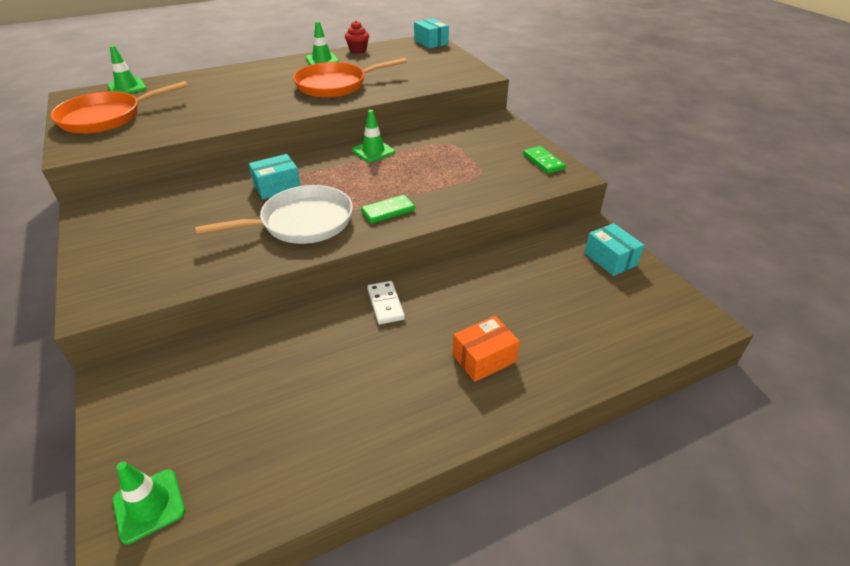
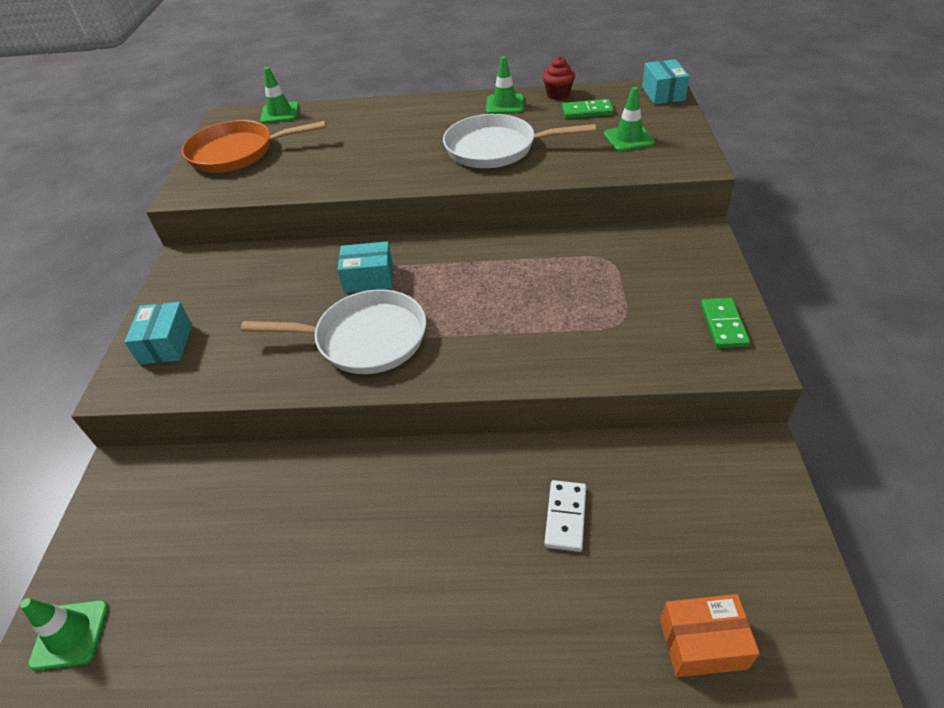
camera: 30 degrees right, 5 degrees up
(335, 85) = (496, 148): orange pan -> white pan
(373, 151) = (505, 251): green traffic cone -> green traffic cone (628, 138)
(385, 304) = (417, 474): white domino -> white domino (565, 517)
(388, 211) = (469, 351): green domino -> green domino (587, 111)
(484, 358) = (485, 602): orange box -> orange box (702, 643)
(610, 259) = (753, 509): turquoise box -> turquoise box (166, 344)

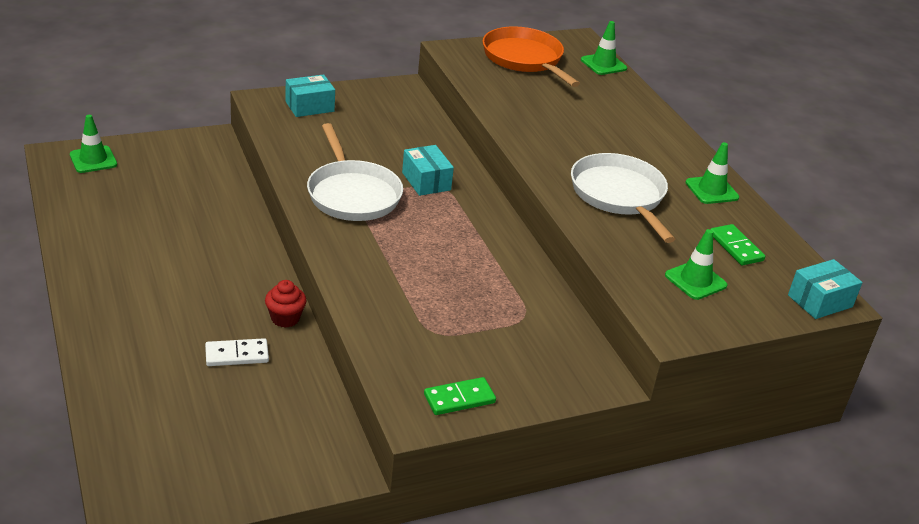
camera: 60 degrees right, 10 degrees down
(558, 94) = (760, 223): red cupcake -> red cupcake (285, 318)
(702, 643) = (144, 437): orange box -> none

